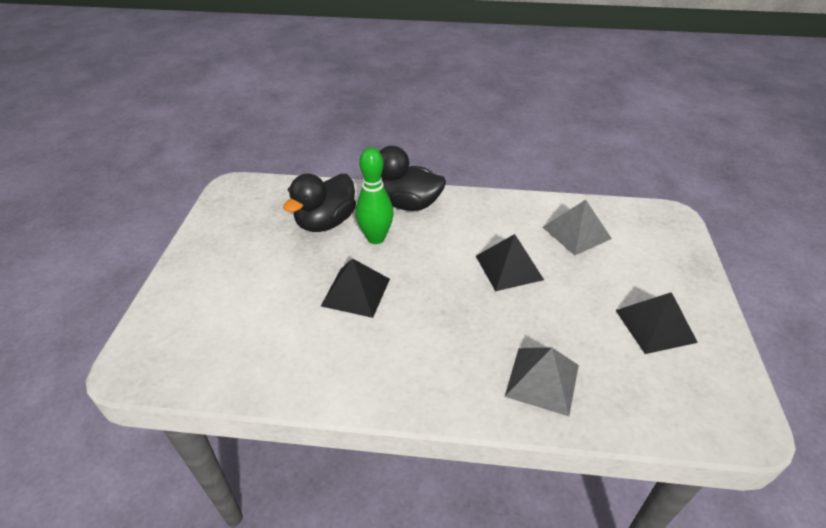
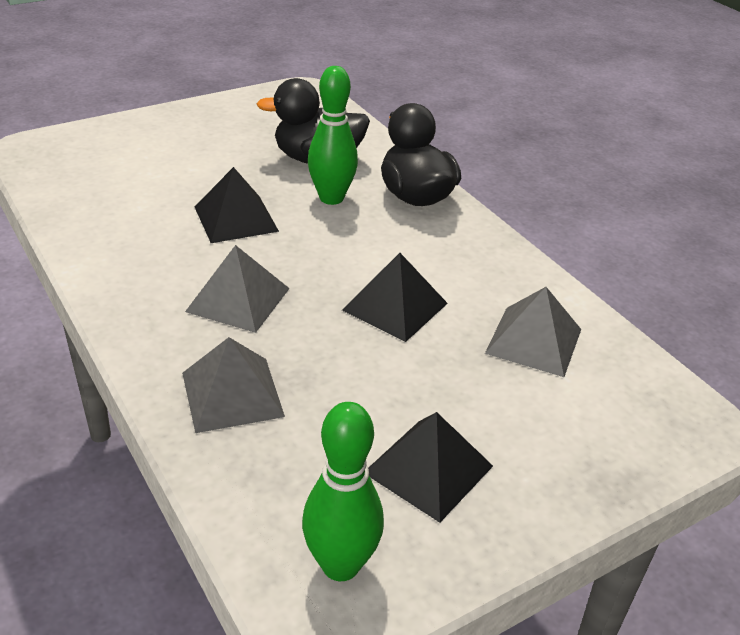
camera: 50 degrees right, 5 degrees down
(448, 333) = (238, 300): none -> grey pyramid
(713, 399) = (340, 565): none -> green bowling pin

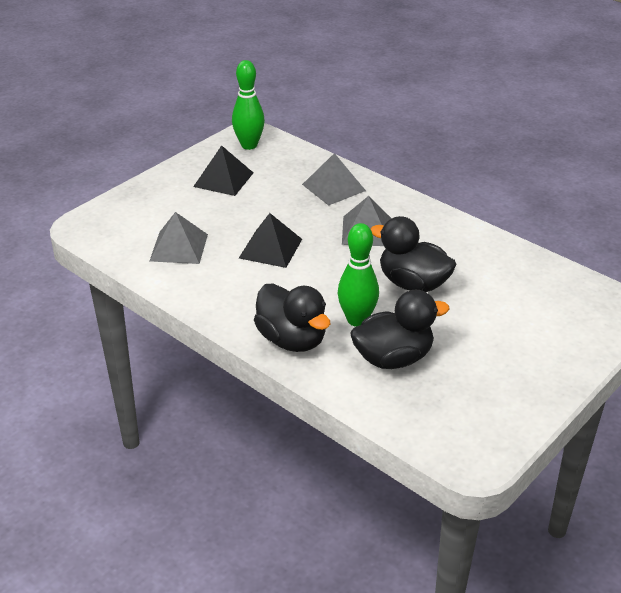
camera: 165 degrees right, 0 degrees up
(236, 219) = (413, 284): black pyramid -> black duck

